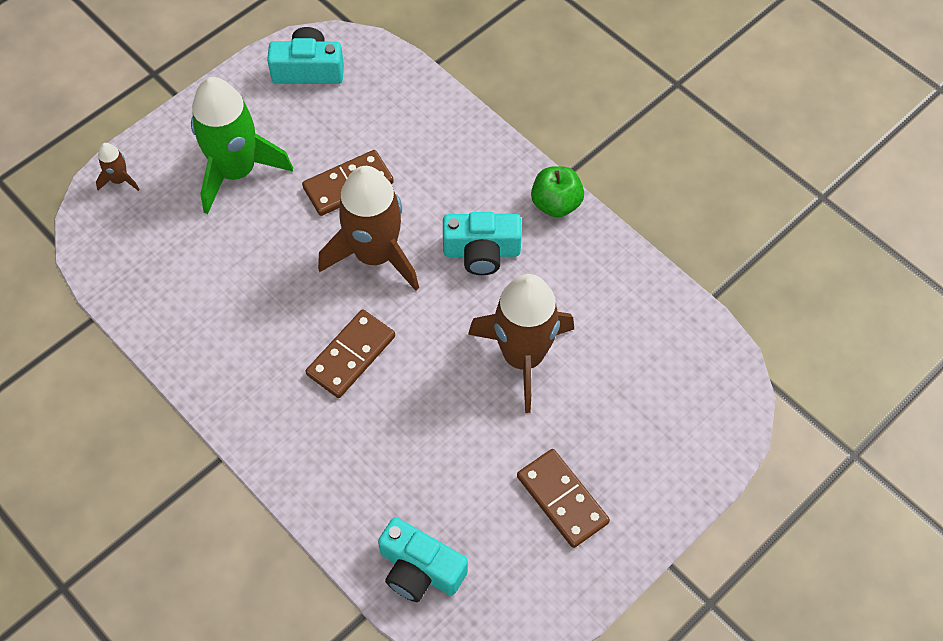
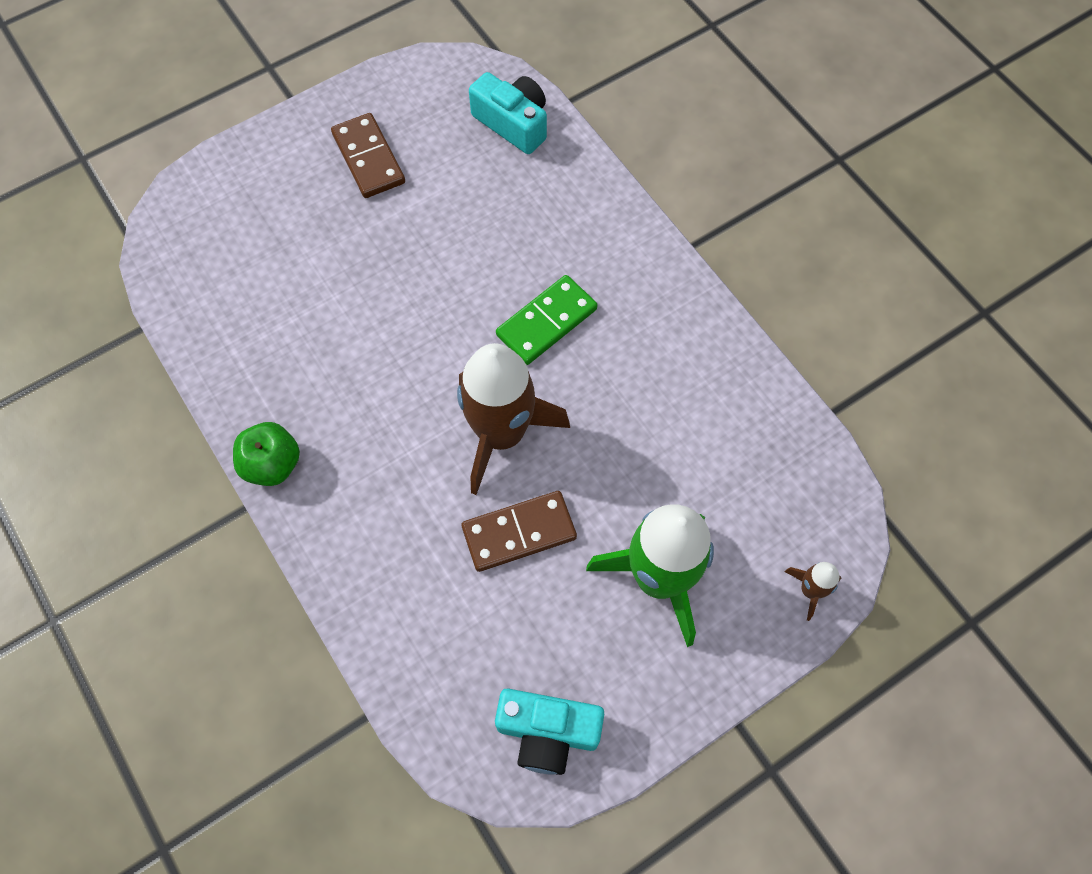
camera: 170 degrees left, 5 degrees up
(351, 355) = (546, 322): brown domino -> green domino
(481, 251) = (377, 417): turquoise camera -> none
(523, 357) = (366, 292): brown rocket -> none

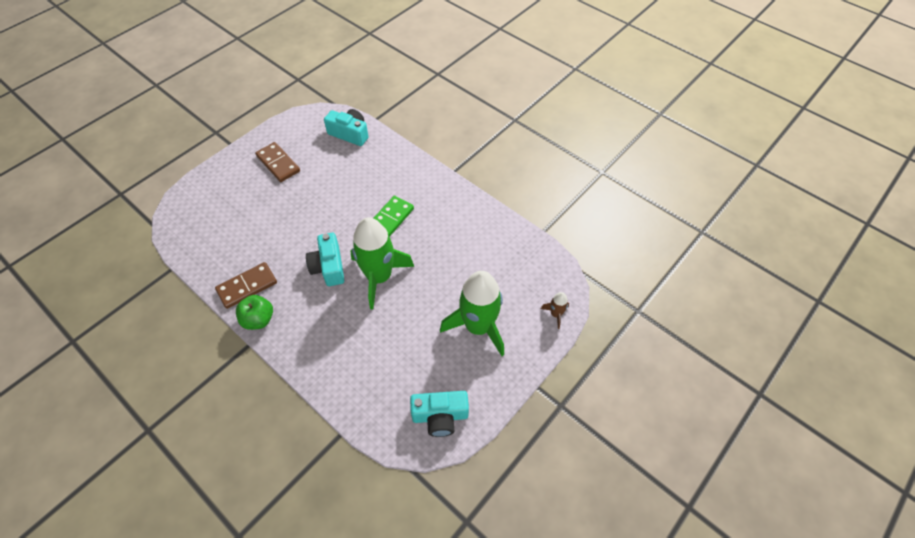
camera: 15 degrees left, 10 degrees down
(415, 391) = (329, 267): none -> turquoise camera
(501, 433) = (379, 277): brown rocket -> green rocket
(519, 533) = (400, 322): brown domino -> brown domino (247, 286)

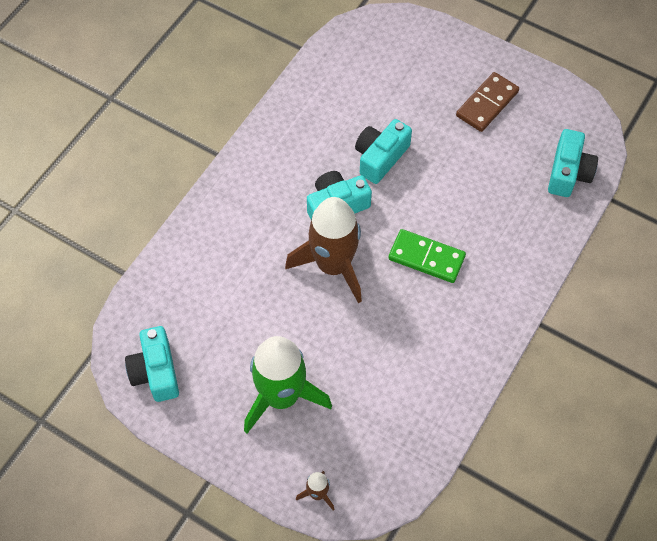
camera: 80 degrees right, 5 degrees up
(247, 286) = (291, 129): brown domino -> none
(258, 319) = (250, 154): green apple -> none
(297, 232) = (380, 157): none -> turquoise camera
(379, 277) = (333, 265): green rocket -> brown rocket

